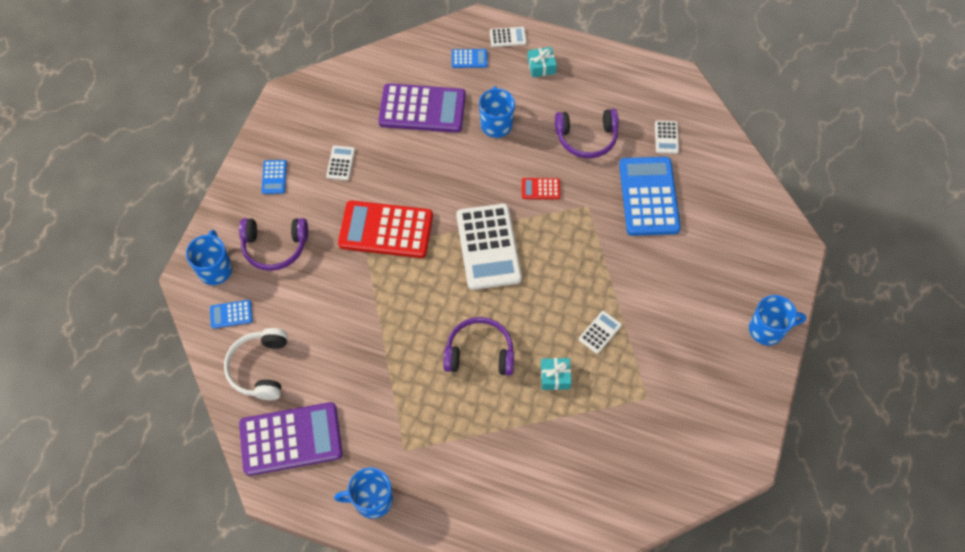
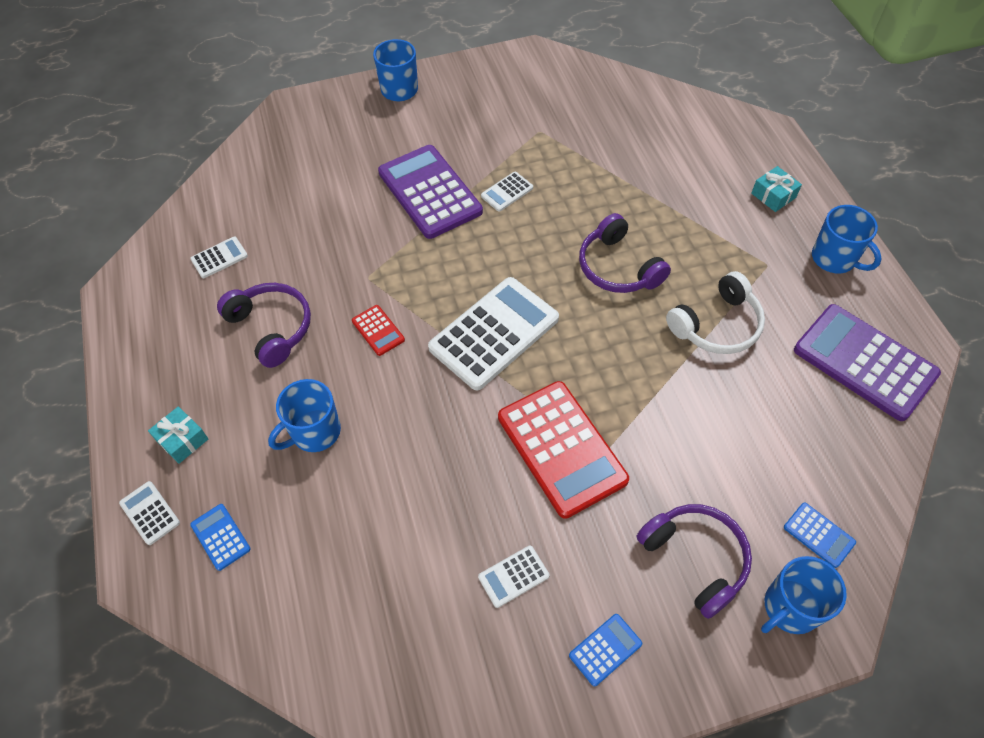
camera: 125 degrees left, 5 degrees down
(260, 368) = (837, 450): white headphones -> white headphones (717, 325)
(422, 109) = (350, 537): purple calculator -> purple calculator (429, 192)
(555, 376) = (583, 199): turquoise gift -> turquoise gift (773, 195)
(600, 332) = (507, 192): white calculator -> white calculator turned 45 degrees counterclockwise
(648, 196) = (314, 234): blue calculator -> none

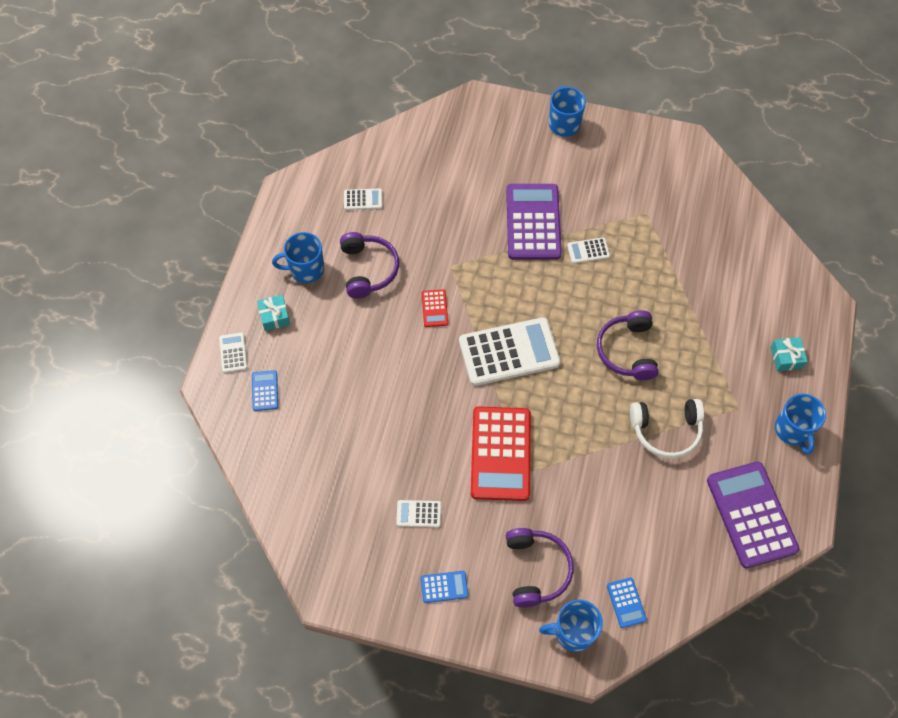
camera: 30 degrees right, 5 degrees up
(314, 432) = (355, 356): blue mug -> blue mug (305, 269)

